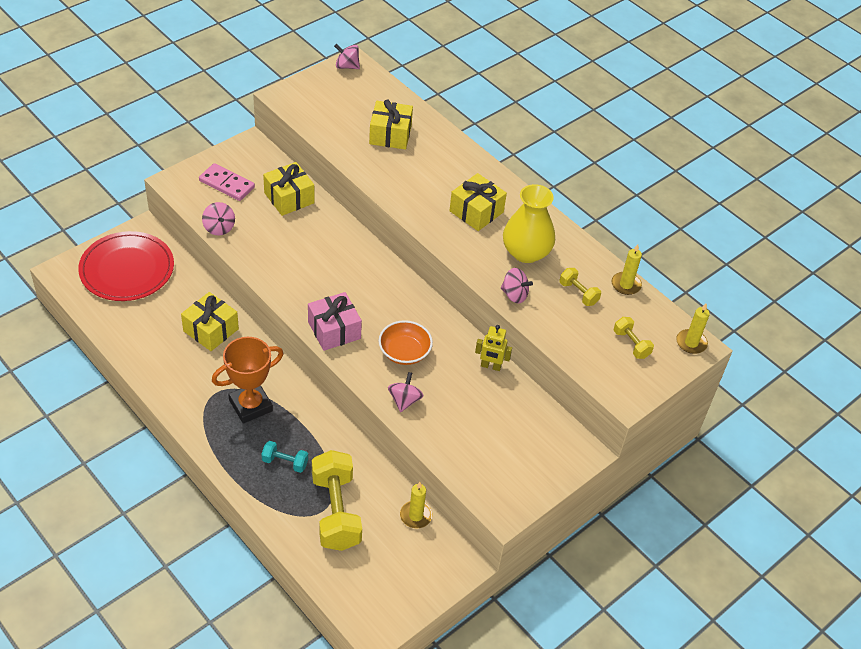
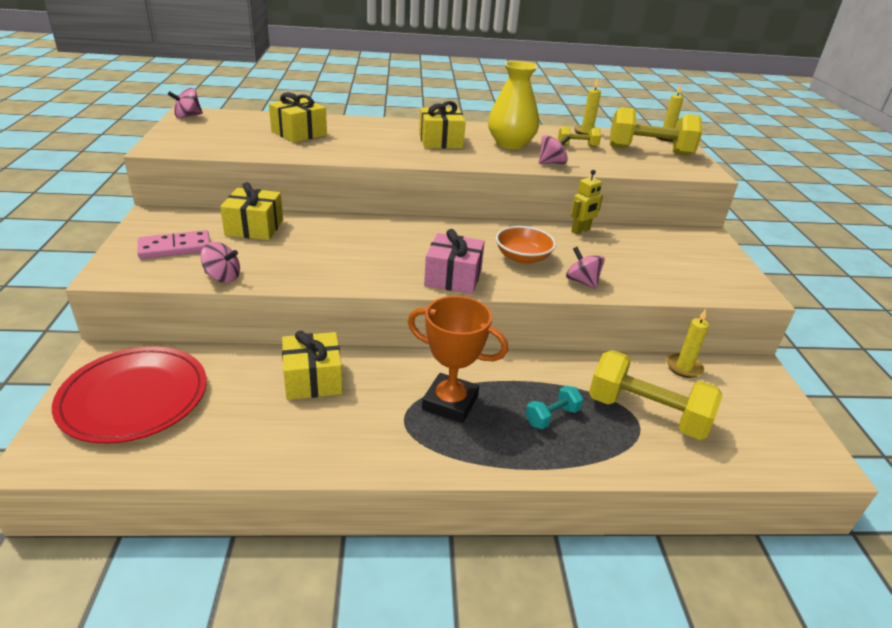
camera: 50 degrees left, 15 degrees down
(250, 405) = (450, 403): orange trophy -> orange trophy turned 75 degrees counterclockwise
(631, 344) = (649, 151): yellow dumbbell -> yellow dumbbell, size x2.07

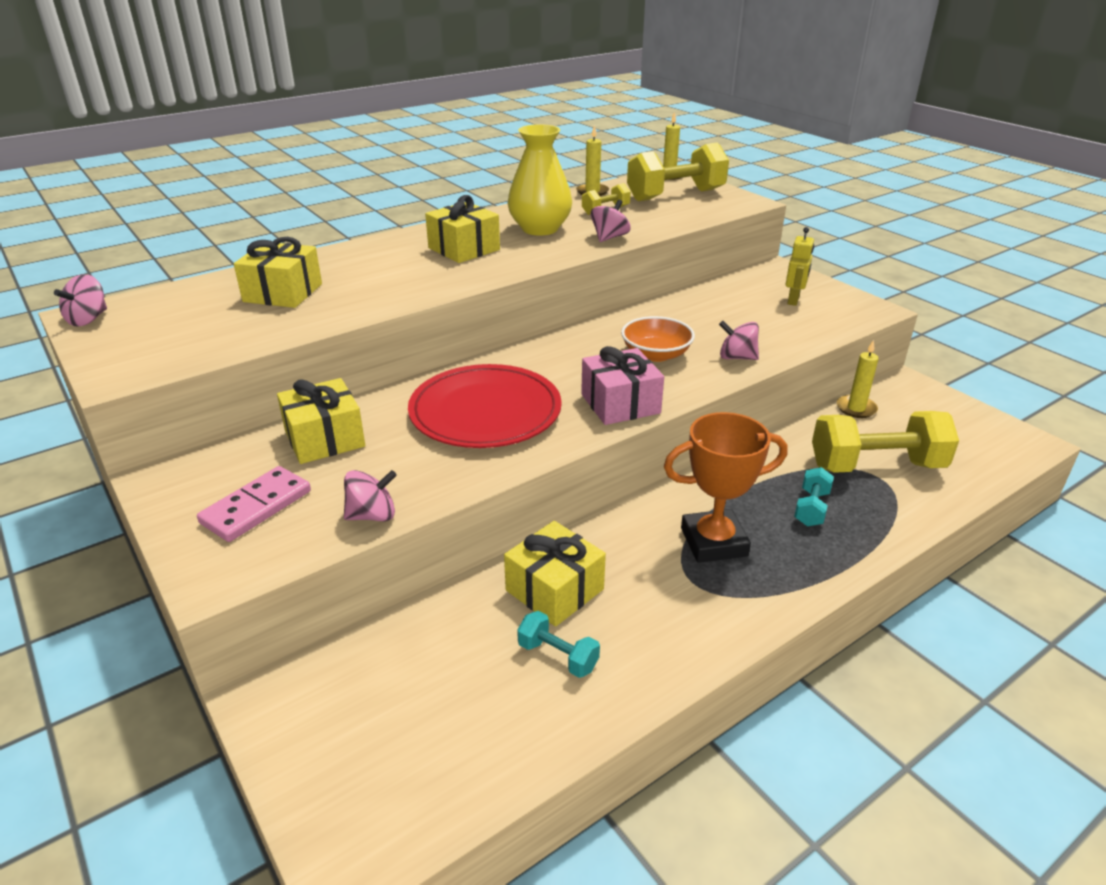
camera: 30 degrees left, 0 degrees up
(134, 397) = (375, 723): red plate -> red plate (485, 411)
(267, 417) = (558, 656): none -> turquoise dumbbell
(580, 231) = (671, 305): yellow robot -> yellow robot (793, 300)

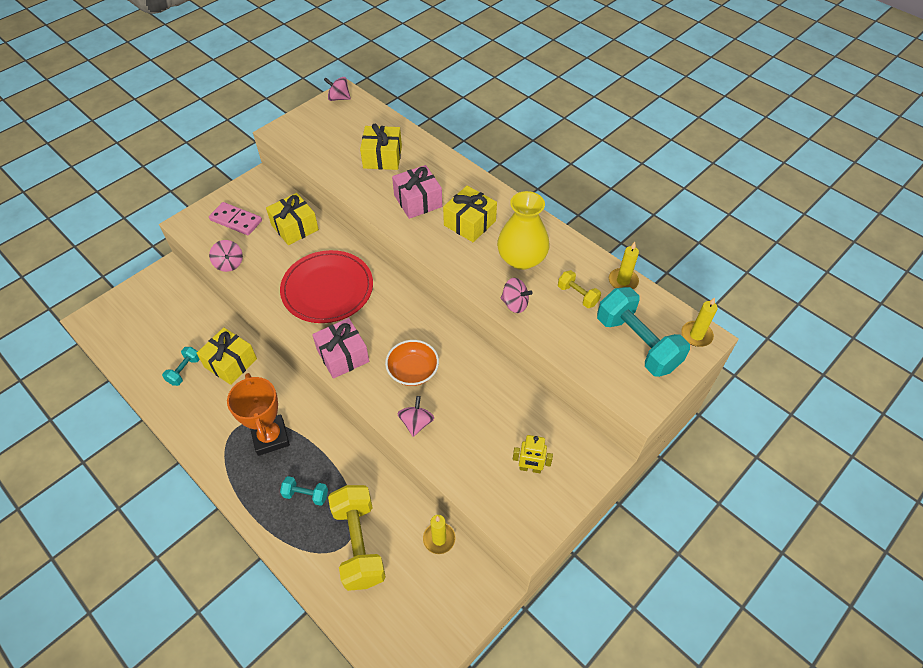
camera: 80 degrees right, 20 degrees up
(400, 275) = (418, 201): none -> pink gift
(675, 195) = (637, 343): yellow dumbbell -> turquoise dumbbell

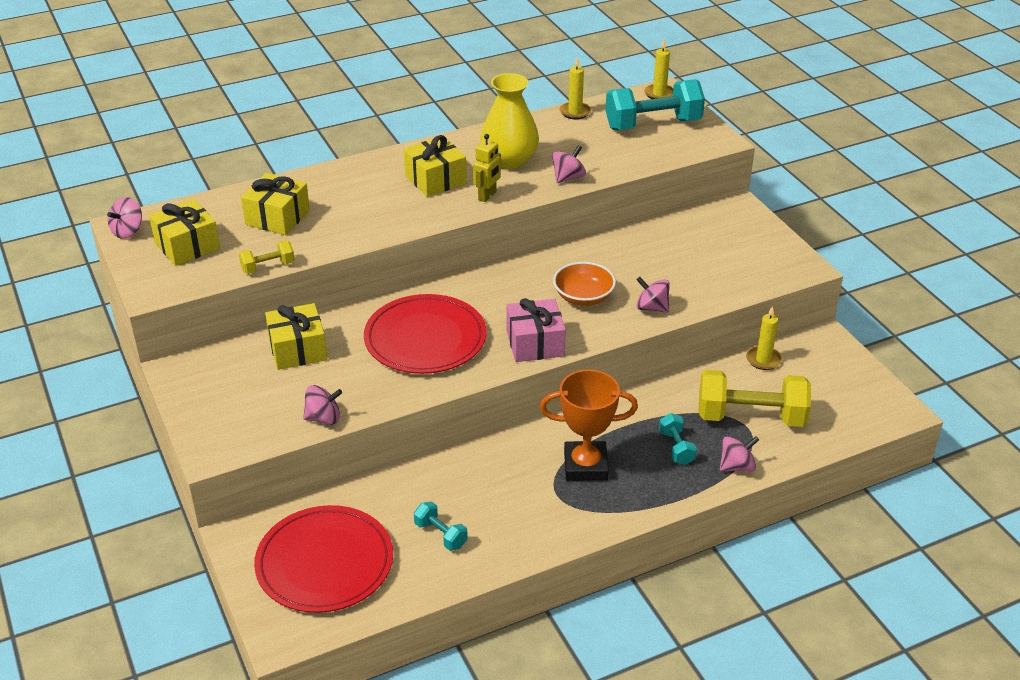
camera: 70 degrees left, 15 degrees down
(151, 319) = (324, 563): none -> red plate
(230, 363) = (452, 487): yellow gift -> yellow gift (187, 246)
(236, 220) = (243, 402): pink domino -> none
(295, 546) = (737, 466): none -> pink spinning top
(306, 495) = (676, 448): turquoise dumbbell -> turquoise dumbbell turned 45 degrees counterclockwise
(418, 201) = (375, 206): pink gift -> none
(530, 468) = (734, 249): yellow robot -> yellow robot (487, 196)
(577, 295) = (578, 140): yellow dumbbell -> yellow dumbbell (268, 267)

